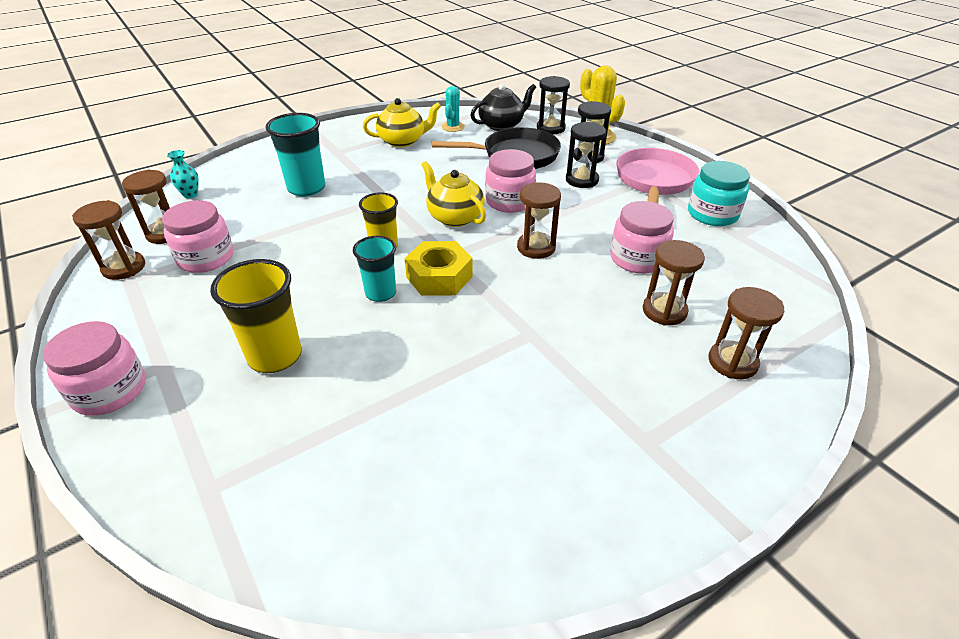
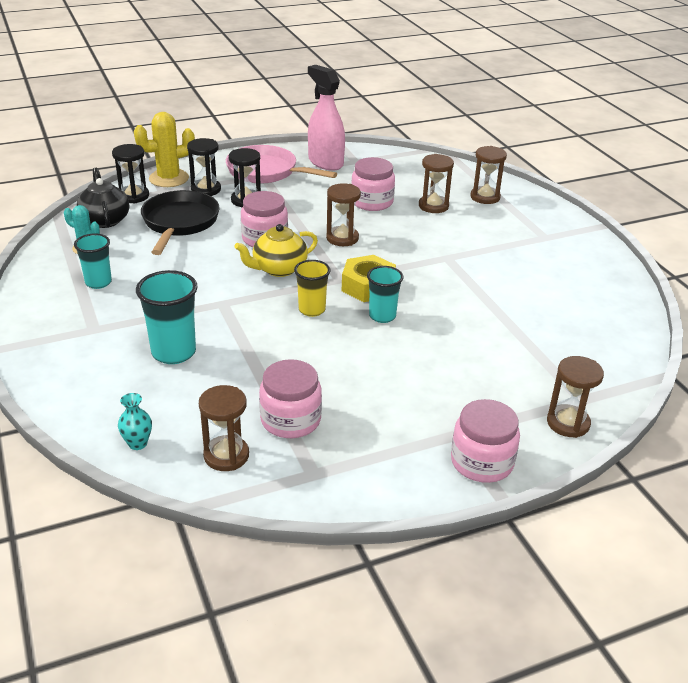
camera: 80 degrees left, 5 degrees down
(124, 268) = (288, 481): brown hourglass -> brown hourglass (568, 423)
(275, 356) = (452, 372): yellow cup -> none
(403, 141) = (98, 282): yellow teapot -> turquoise cup
(712, 214) = (325, 162): turquoise jar -> pink spray bottle

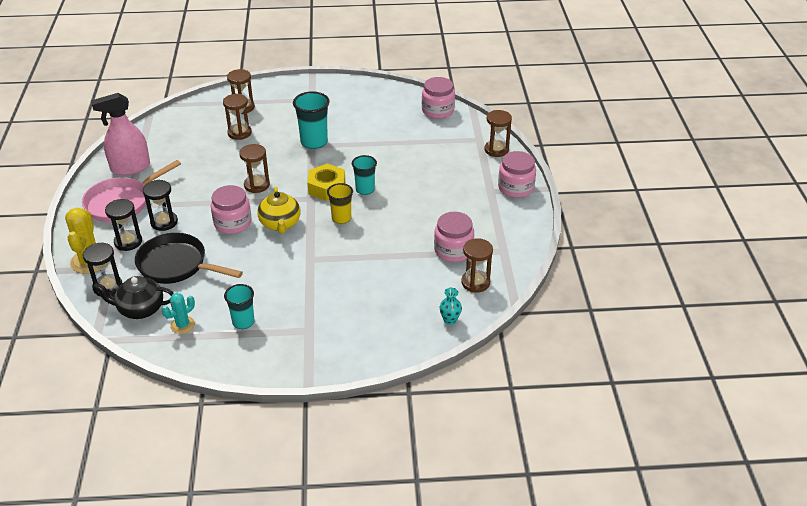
camera: 70 degrees left, 5 degrees up
(173, 352) = (359, 291): turquoise cup -> turquoise cup (314, 142)
(372, 202) = (213, 159): pink jar -> pink jar (437, 110)

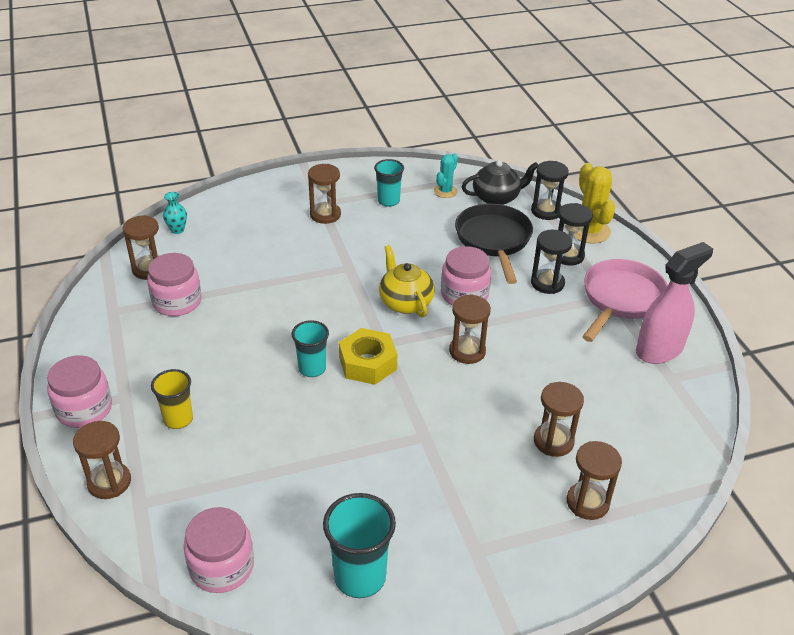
camera: 165 degrees right, 0 degrees up
(176, 265) = (494, 240): black pan -> black pan turned 105 degrees counterclockwise
(309, 315) = (325, 215): none -> brown hourglass
(314, 142) = (423, 443): turquoise cup -> turquoise cup (360, 577)
(341, 218) = (330, 321): yellow cup -> yellow cup (178, 419)

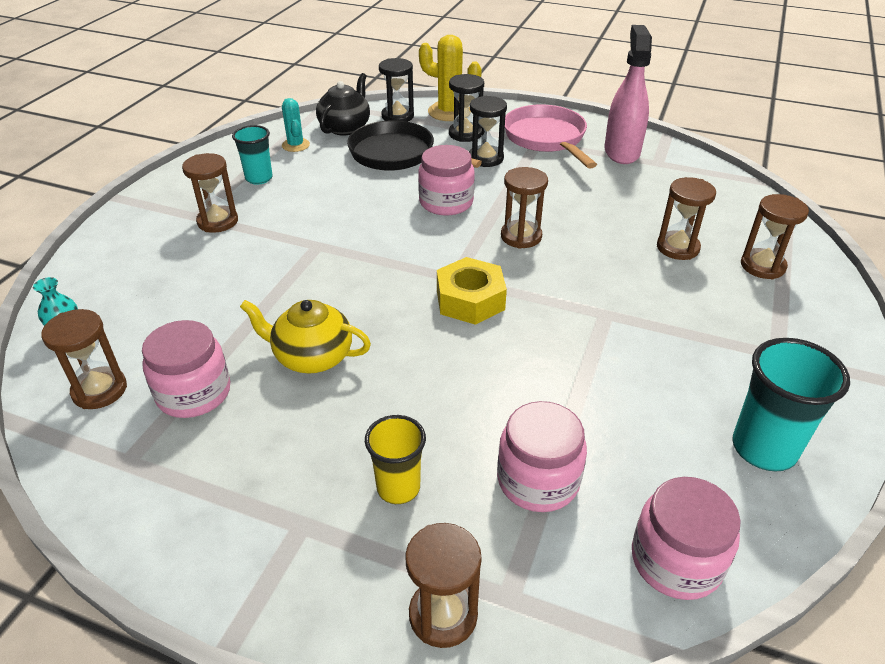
camera: 50 degrees left, 0 degrees up
(84, 409) = (277, 580): pink jar -> pink jar (538, 480)
(312, 368) = (435, 340): turquoise cup -> none
(405, 302) = (413, 237): yellow teapot -> yellow teapot (312, 357)

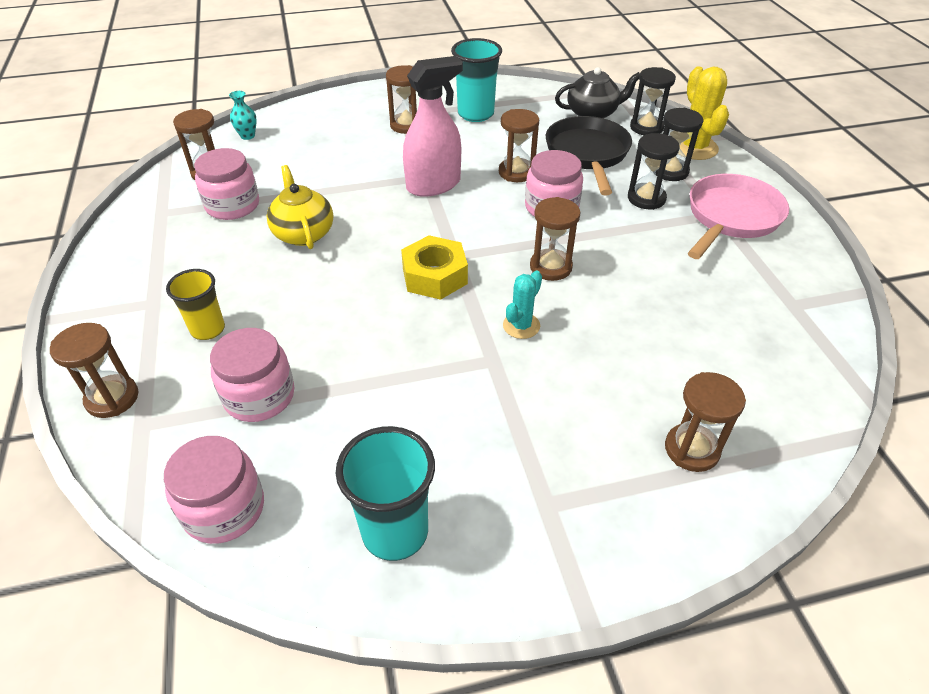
camera: 55 degrees right, 5 degrees up
(259, 178) = (475, 114): turquoise cup -> turquoise cup, size x1.53
(295, 145) = (537, 106): turquoise cactus -> turquoise cactus (521, 326)
(621, 152) = (778, 273): pink spray bottle -> pink spray bottle (433, 185)
(677, 248) = (649, 372): brown hourglass -> brown hourglass (516, 172)

